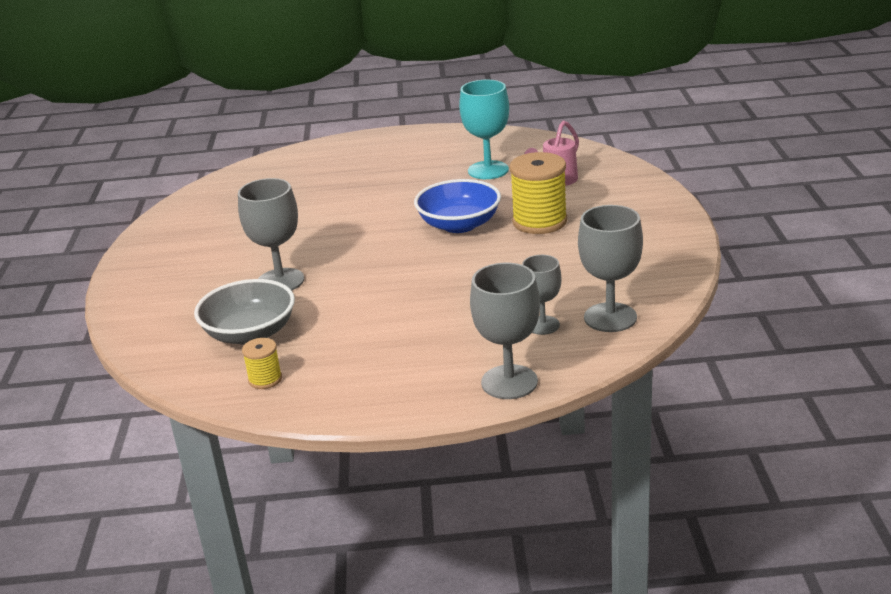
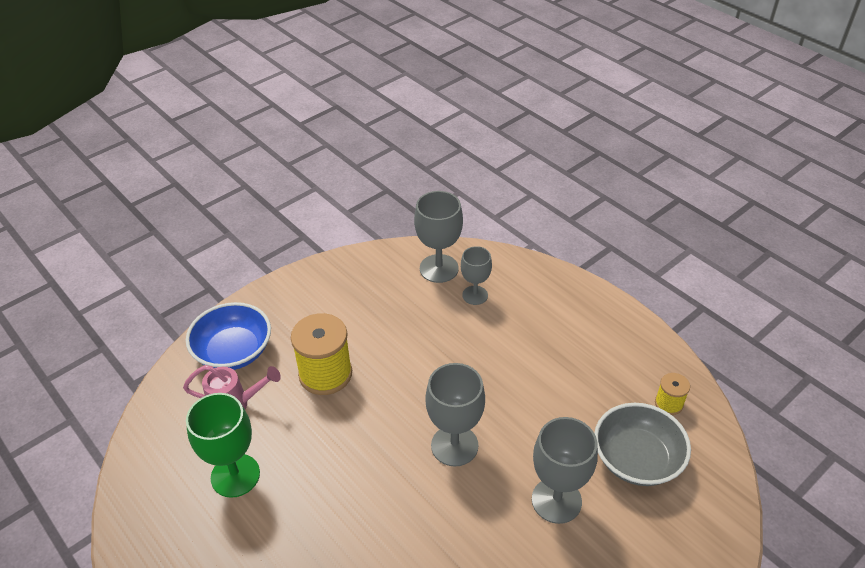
camera: 130 degrees left, 15 degrees up
(459, 225) = (366, 428): blue bowl -> blue bowl (233, 351)
(488, 170) = (235, 475): turquoise goblet -> green goblet
(509, 382) = (547, 279): grey goblet -> grey goblet (454, 445)

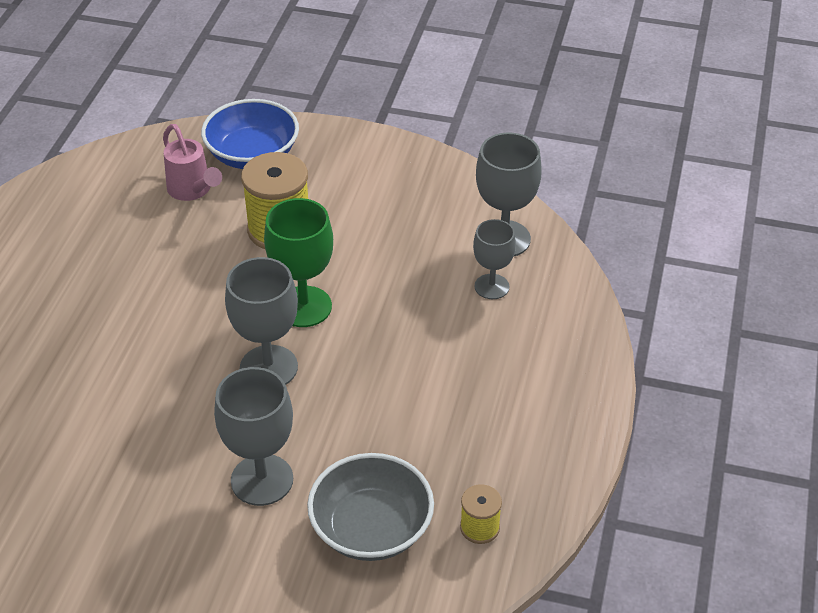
camera: 55 degrees right, 0 degrees up
(235, 475) = (116, 234): green goblet -> green goblet (304, 307)

